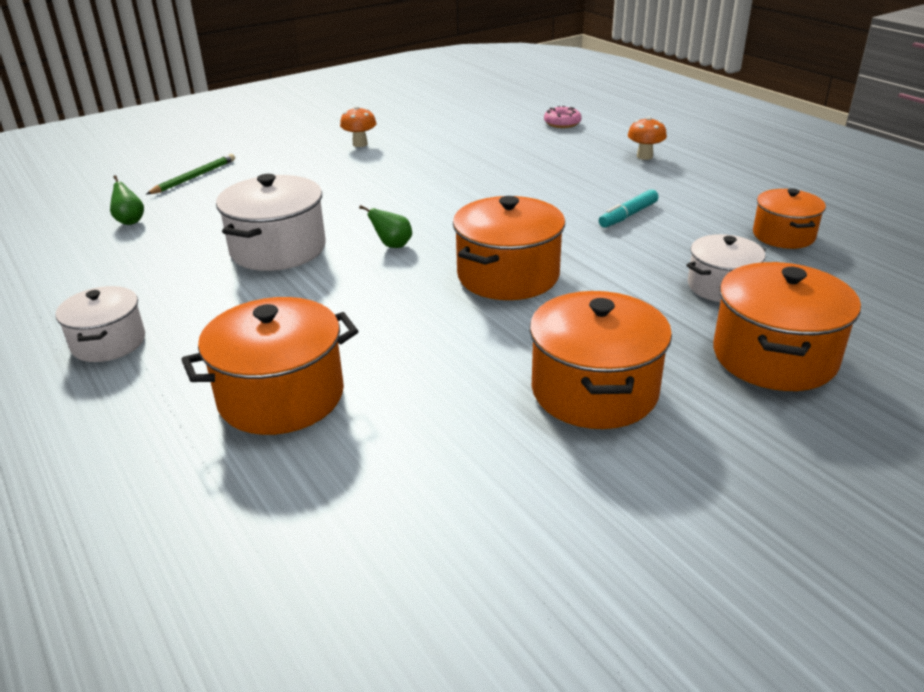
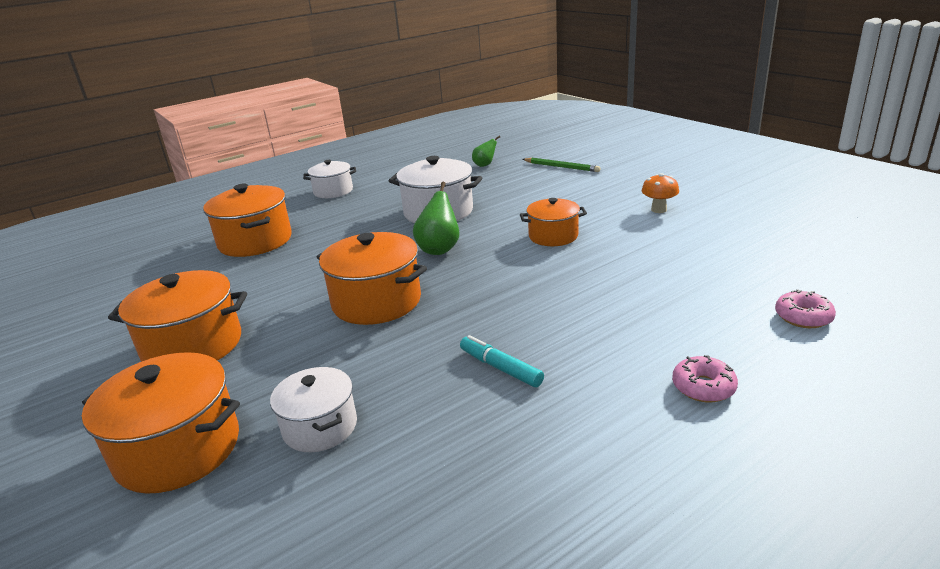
camera: 90 degrees right, 5 degrees down
(392, 245) = (439, 249): green pear -> green pear, size x1.62
(644, 156) = (703, 387): orange mushroom -> pink donut
(783, 235) = (438, 503): orange pot -> orange pot (553, 236)

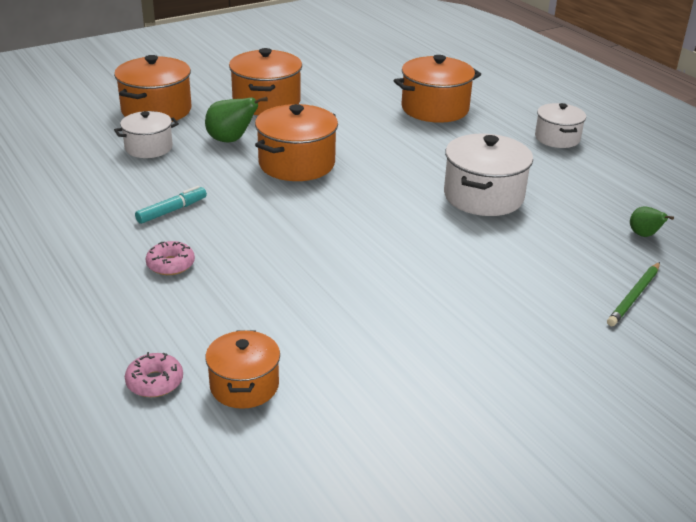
camera: 90 degrees right, 5 degrees up
(439, 249) = (387, 194): green pear -> green pear (231, 140)
(553, 236) = (397, 261): orange pot -> orange pot (244, 386)
(658, 210) = (454, 350): orange mushroom -> none
(703, 387) = (92, 294): pink donut -> pink donut (170, 265)

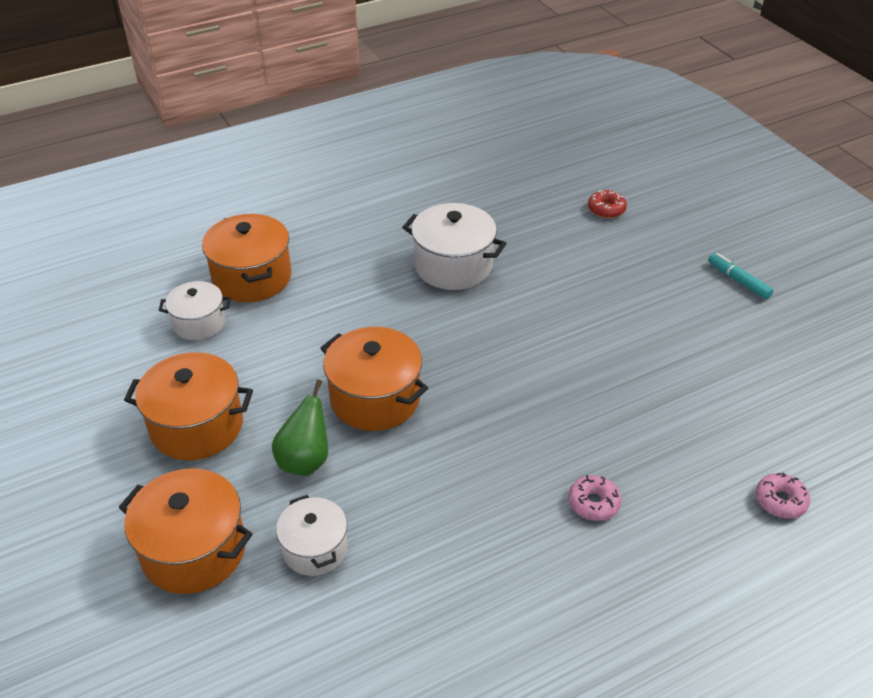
camera: 85 degrees left, 10 degrees up
(172, 211) = (482, 510): turquoise marker -> turquoise marker (738, 281)
(244, 386) = (768, 438): orange pot -> none
(557, 138) = (338, 203): white pot -> white pot (199, 323)
(634, 296) = (606, 209): green pencil -> red donut
(644, 235) = (518, 187): green pear -> none

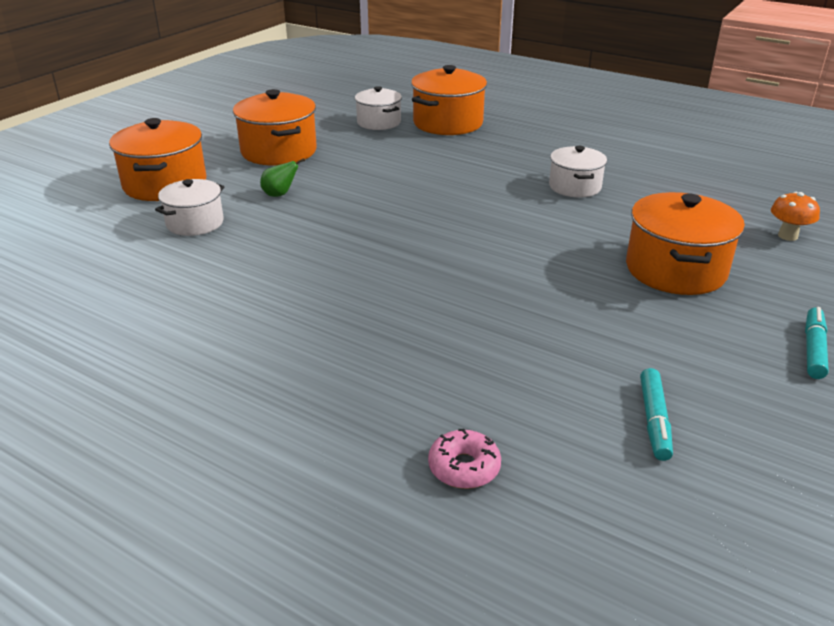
camera: 60 degrees right, 10 degrees down
(305, 460) = (280, 194): green pear -> green pear, size x0.62
(375, 398) = (372, 200): orange pot -> orange pot (675, 270)
(453, 266) = (575, 187): white pot -> white pot, size x0.63
(593, 503) = (346, 335): pink donut -> none
(606, 209) = (787, 236): red donut -> orange mushroom
(773, 388) = (654, 420): none -> turquoise marker

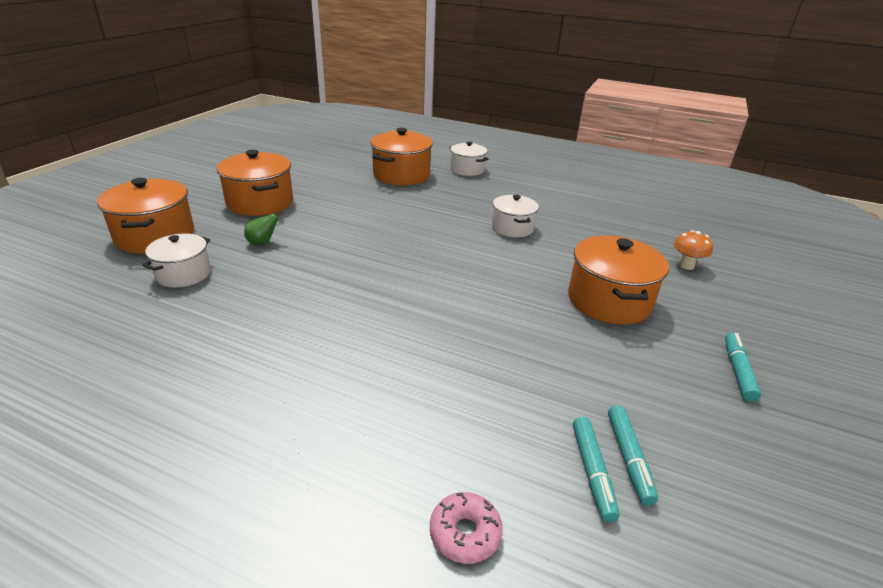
camera: 10 degrees left, 0 degrees up
(379, 122) = (344, 175): white pot -> white pot (467, 169)
(609, 429) = (592, 472): none -> turquoise marker

